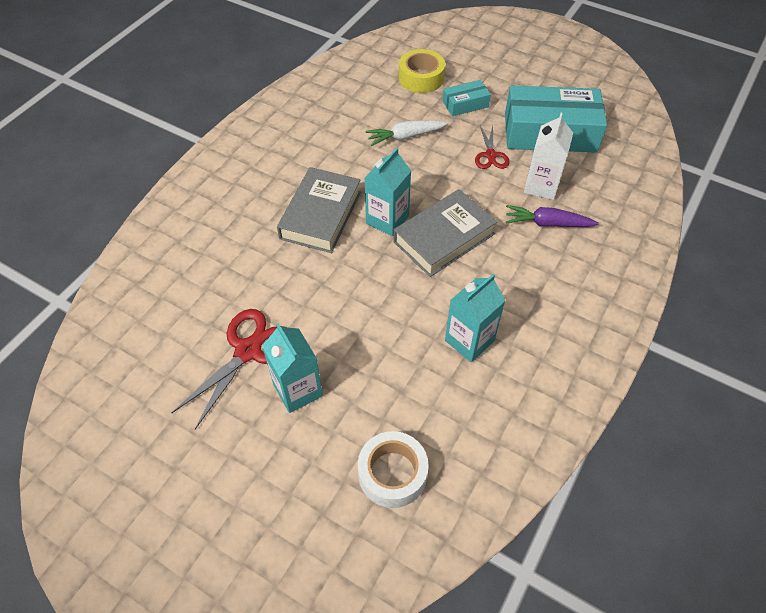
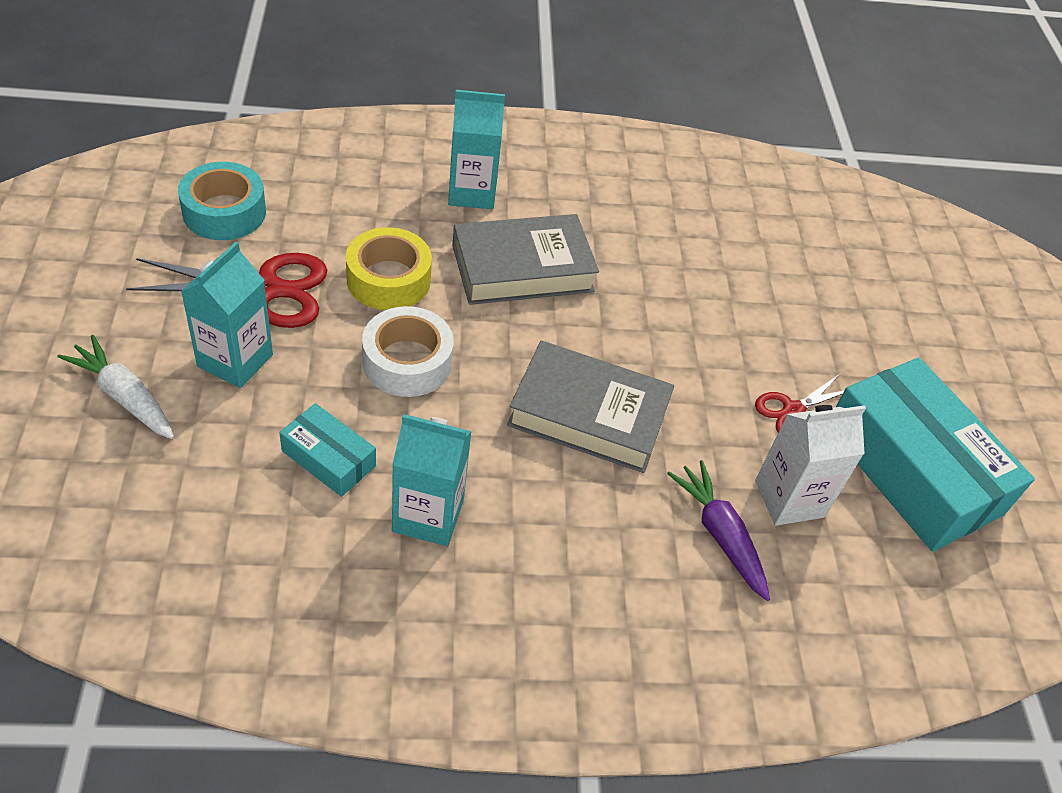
camera: 50 degrees right, 5 degrees down
(161, 346) = (224, 212): none -> turquoise tape
(387, 220) = (570, 339): turquoise carton -> turquoise carton (471, 192)
(392, 473) = (162, 510): white tape -> white tape (407, 362)
(405, 137) = (735, 298): white carrot -> white carrot (124, 396)
(421, 78) = (865, 271): yellow tape -> yellow tape (388, 279)
(465, 104) = (865, 341): turquoise box -> turquoise box (328, 458)

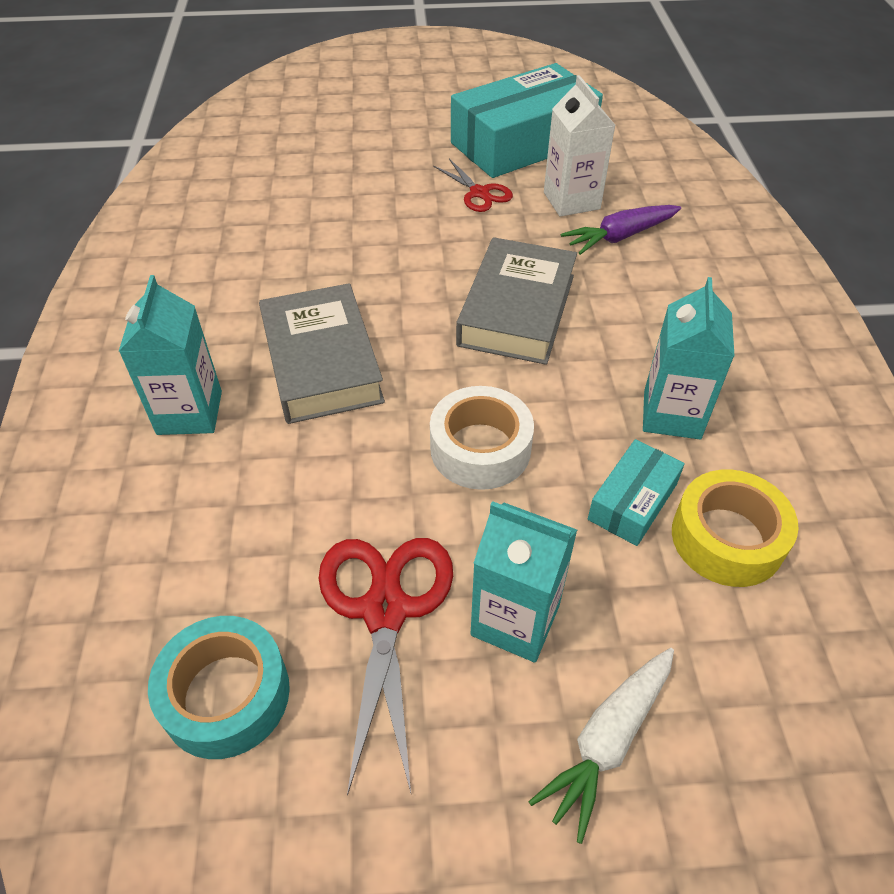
camera: 85 degrees left, 0 degrees up
(388, 279) = (351, 479): yellow tape -> yellow tape (727, 538)

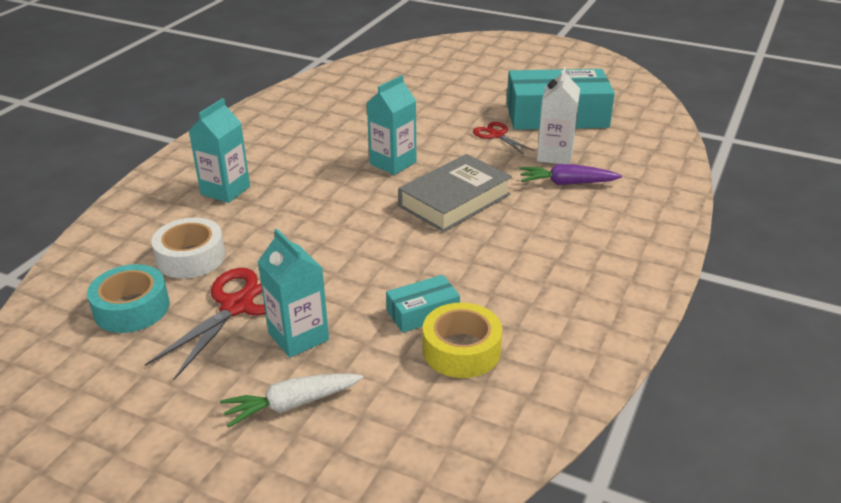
camera: 30 degrees right, 15 degrees down
(322, 362) = (315, 190): grey book -> none
(479, 193) = (496, 135): red scissors -> red scissors turned 150 degrees clockwise
(480, 448) = (361, 257): white tape -> white tape (191, 257)
(672, 414) = (495, 282): turquoise carton -> turquoise carton (393, 163)

